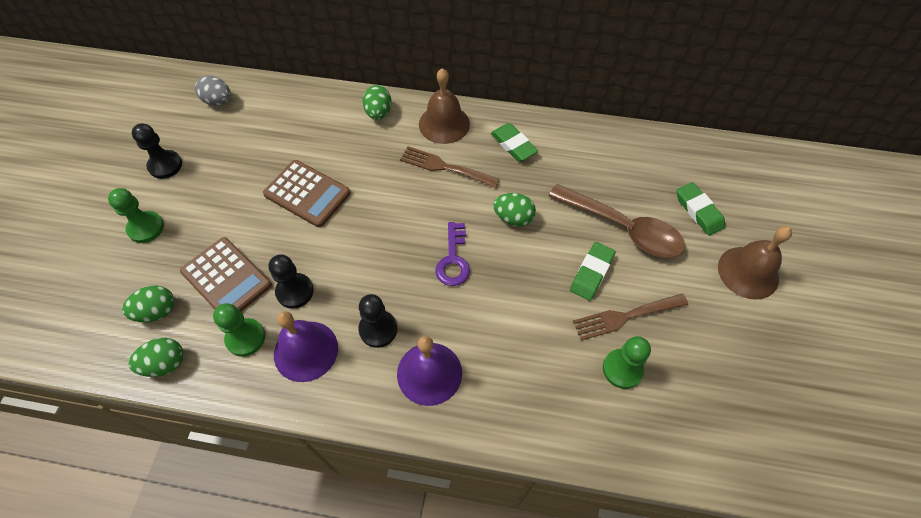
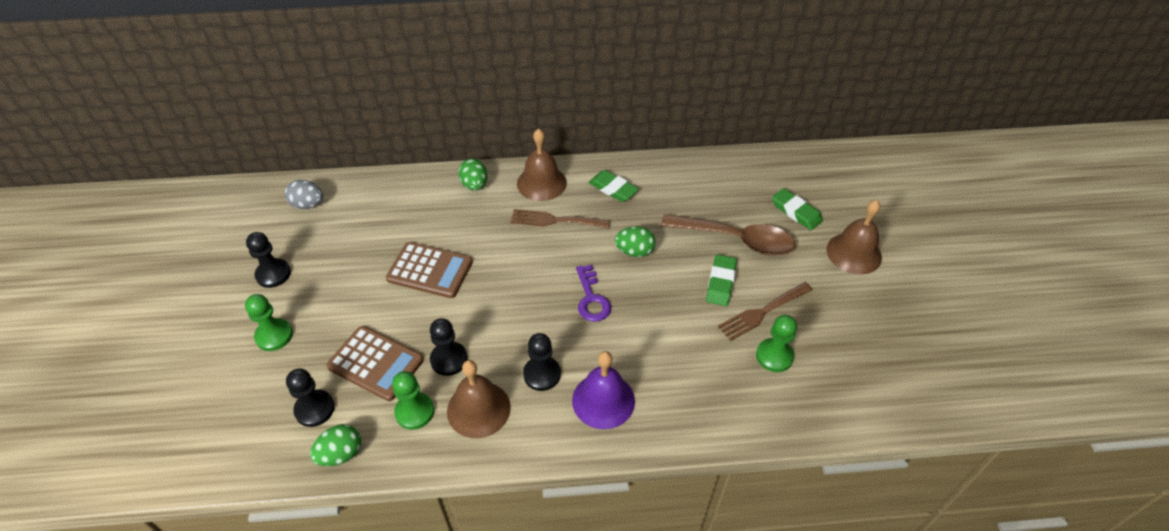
camera: 15 degrees left, 10 degrees down
(157, 311) = (314, 409): green egg -> black pawn
(306, 351) = (478, 409): purple bell -> brown bell

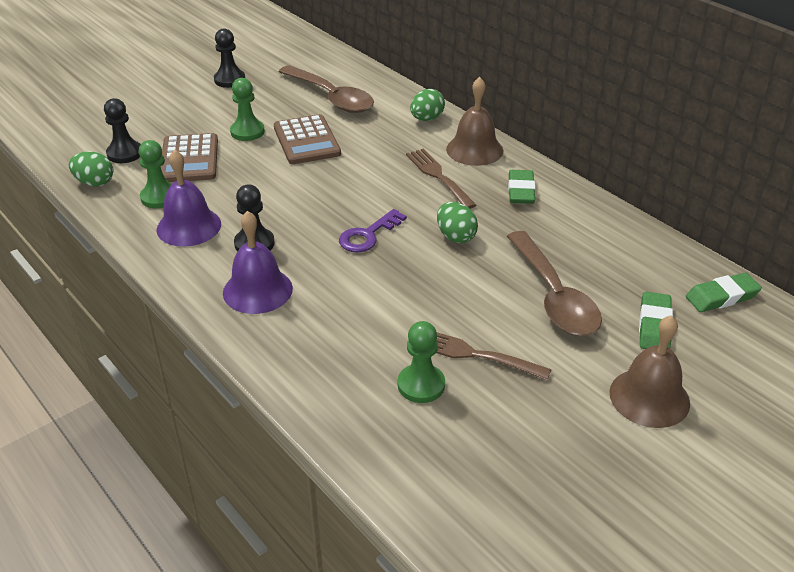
camera: 55 degrees right, 10 degrees down
(274, 336) = (174, 107): green pawn -> green pawn (247, 132)
(308, 204) = (311, 60): grey egg -> none
(382, 222) = (331, 98): none -> brown spoon
(449, 359) = (225, 190): black pawn -> none
(478, 409) = (189, 226): brown bell -> purple bell
(721, 283) = (480, 308): green eraser -> green eraser (722, 297)

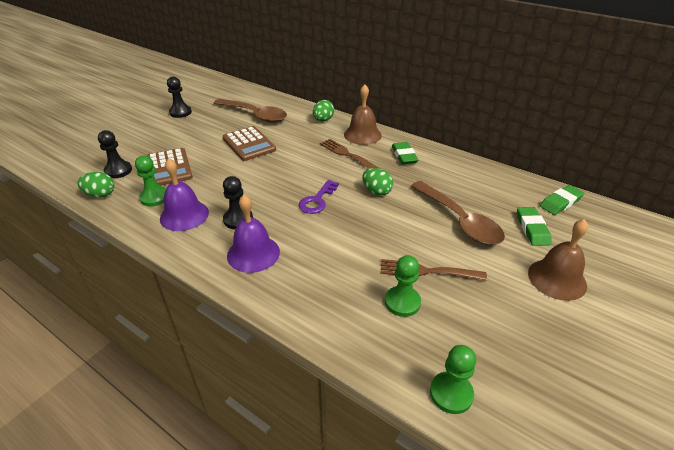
camera: 15 degrees left, 0 degrees up
(247, 132) = (205, 144): green pawn -> green pawn (451, 393)

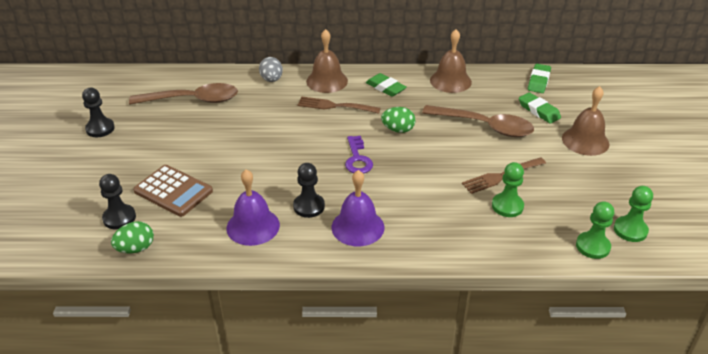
camera: 35 degrees left, 0 degrees up
(155, 197) = (200, 225): green pawn -> green pawn (630, 230)
(249, 144) = (226, 133): brown calculator -> none
(323, 120) = (271, 80): green egg -> grey egg
(468, 171) = (450, 81): none -> brown bell

